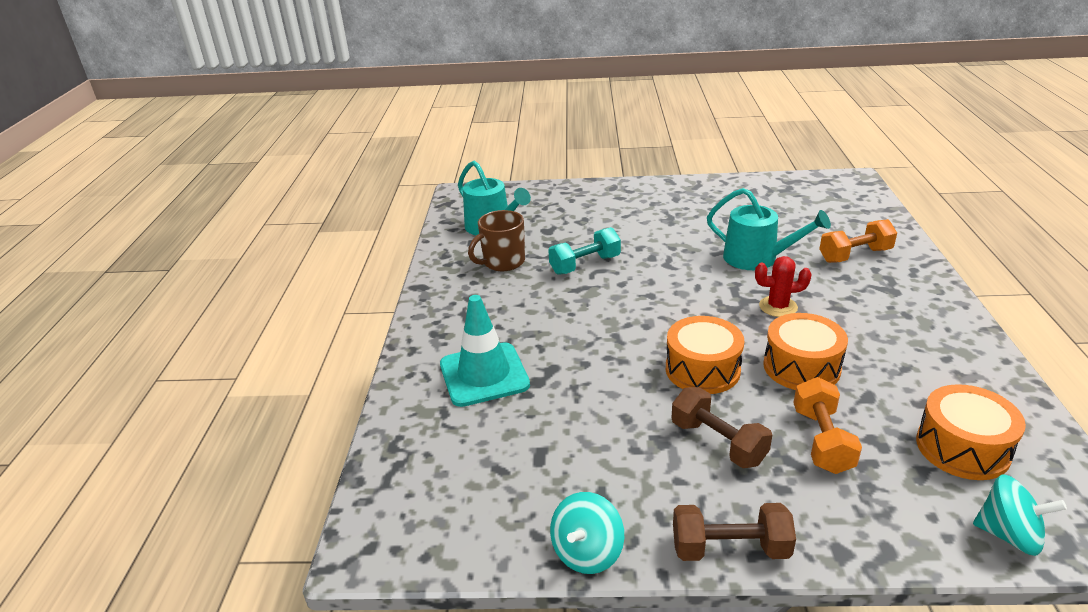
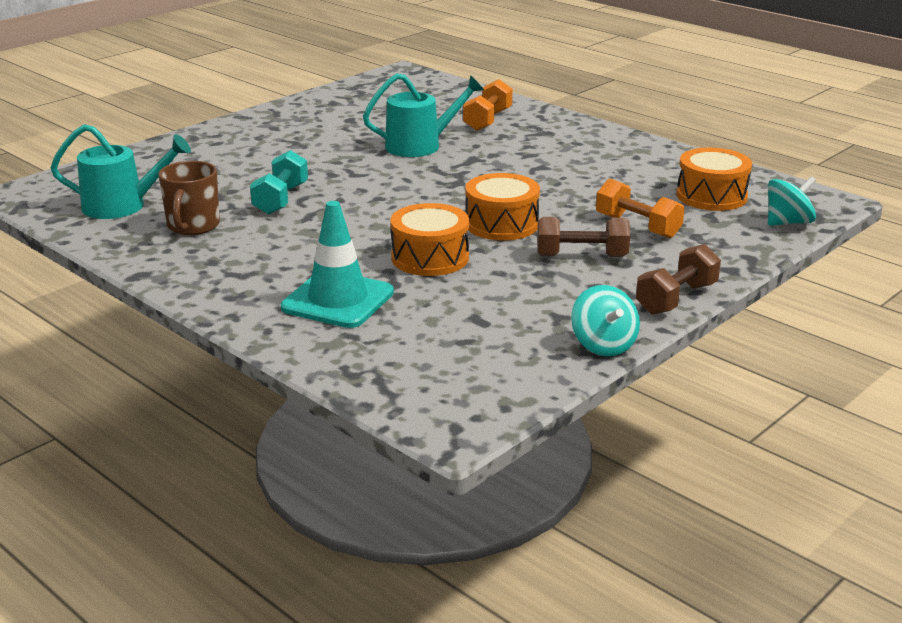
camera: 50 degrees left, 5 degrees down
(778, 307) = (488, 169): red cactus -> none
(801, 367) = (562, 196): orange drum -> orange drum (430, 258)

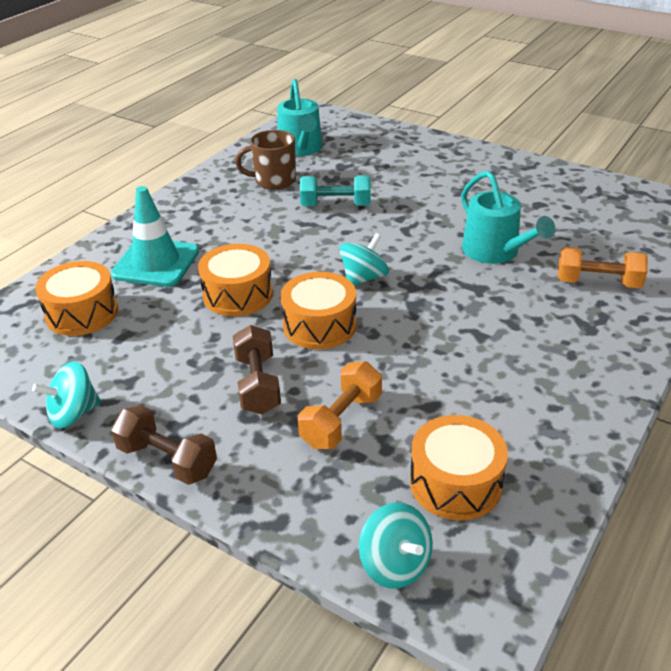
camera: 80 degrees right, 10 degrees up
(422, 345) = (82, 313): none -> orange drum
(432, 199) = (364, 278): none -> turquoise spinning top

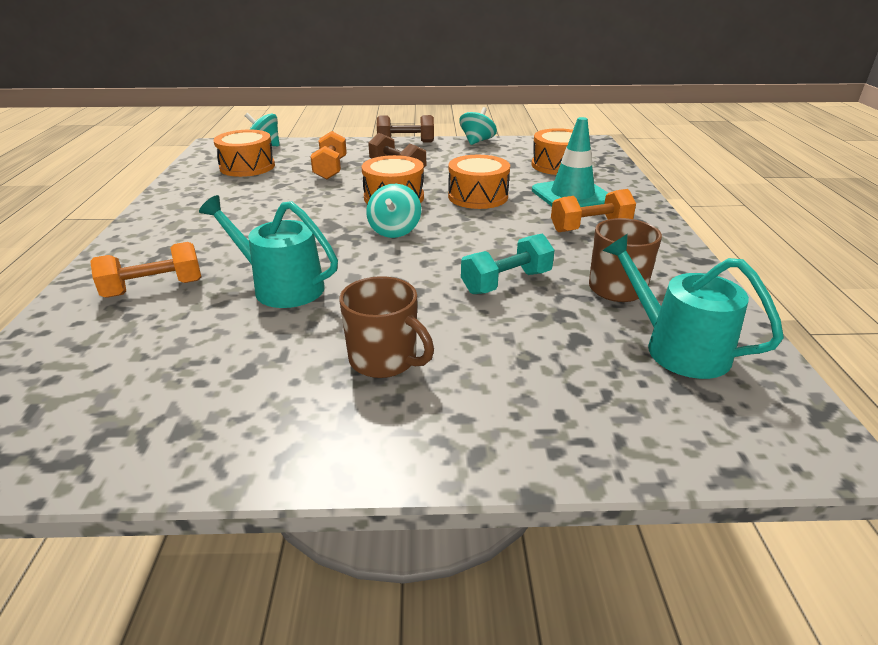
camera: 145 degrees right, 5 degrees down
(207, 226) = (590, 227): none -> orange dumbbell
(457, 187) = (384, 360): none -> brown mug

